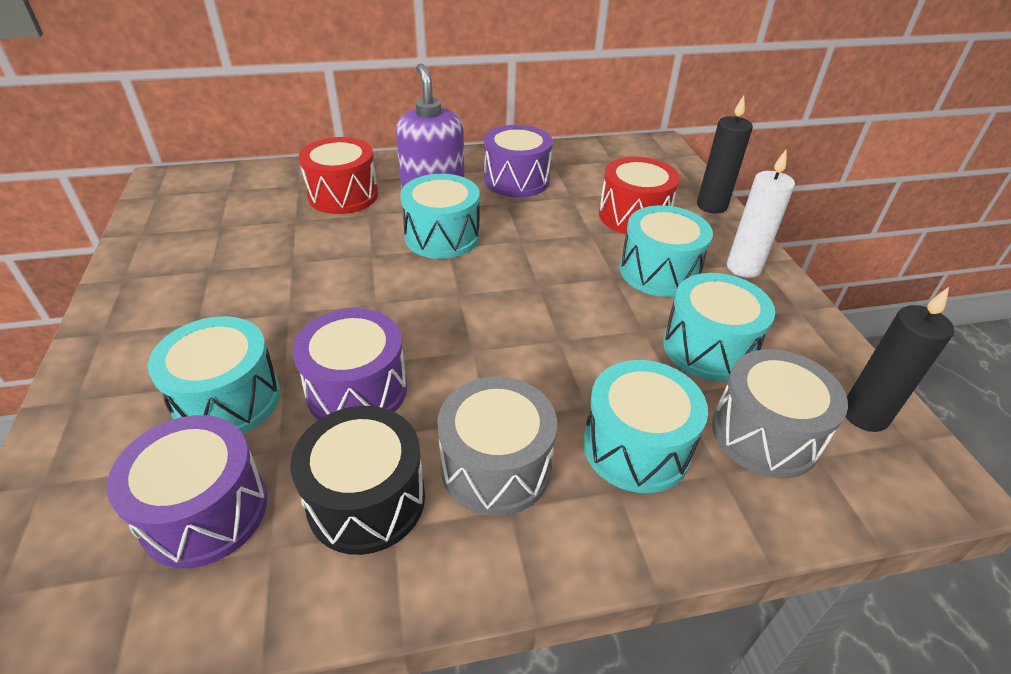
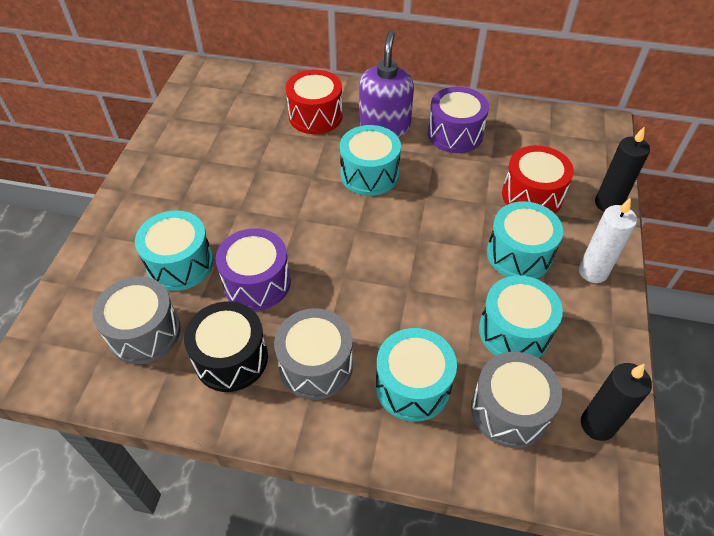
camera: 25 degrees right, 10 degrees up
(205, 511) = (144, 332): purple drum -> grey drum

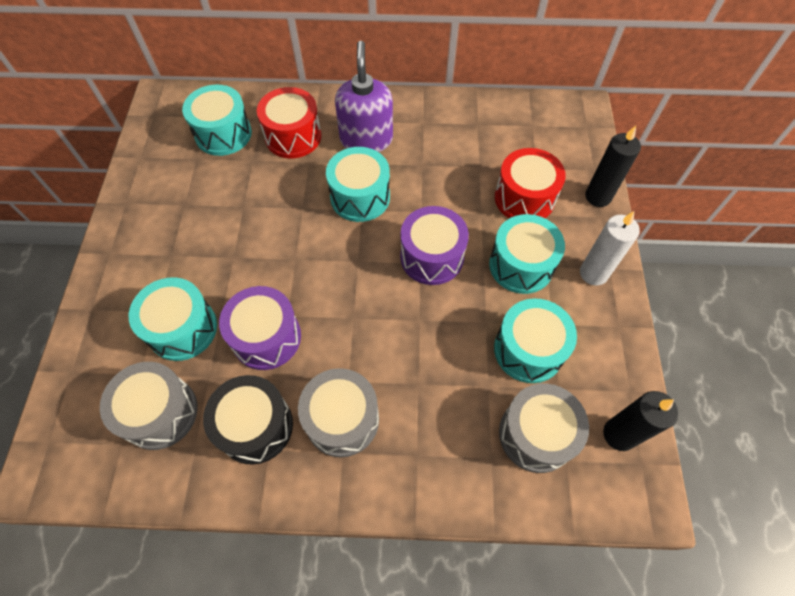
camera: 10 degrees left, 10 degrees up
(412, 386) = (440, 425): turquoise drum -> turquoise drum (223, 134)
(455, 134) = (438, 138): purple drum -> purple drum (432, 257)

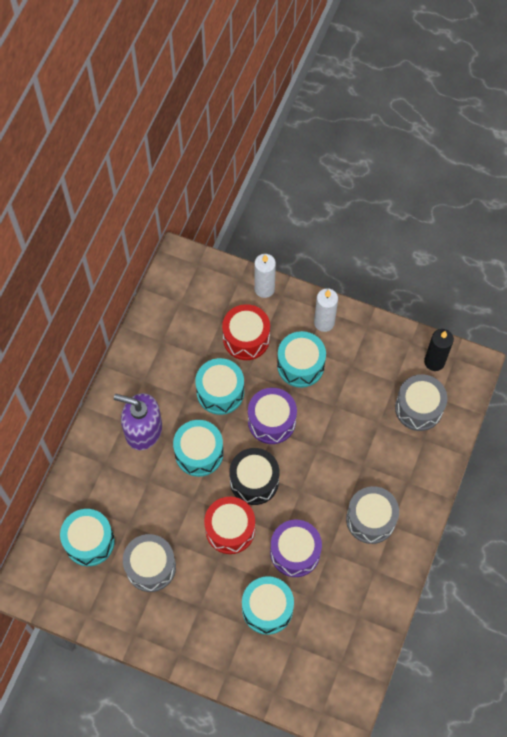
camera: 70 degrees left, 5 degrees up
(160, 412) = (326, 635): grey drum -> grey drum (150, 567)
(255, 426) = (357, 574): black drum -> black drum (254, 481)
(293, 136) = (116, 486): red drum -> red drum (230, 529)
(528, 350) = (363, 388): turquoise drum -> turquoise drum (220, 392)
(598, 196) = (264, 289): black candle -> white candle

